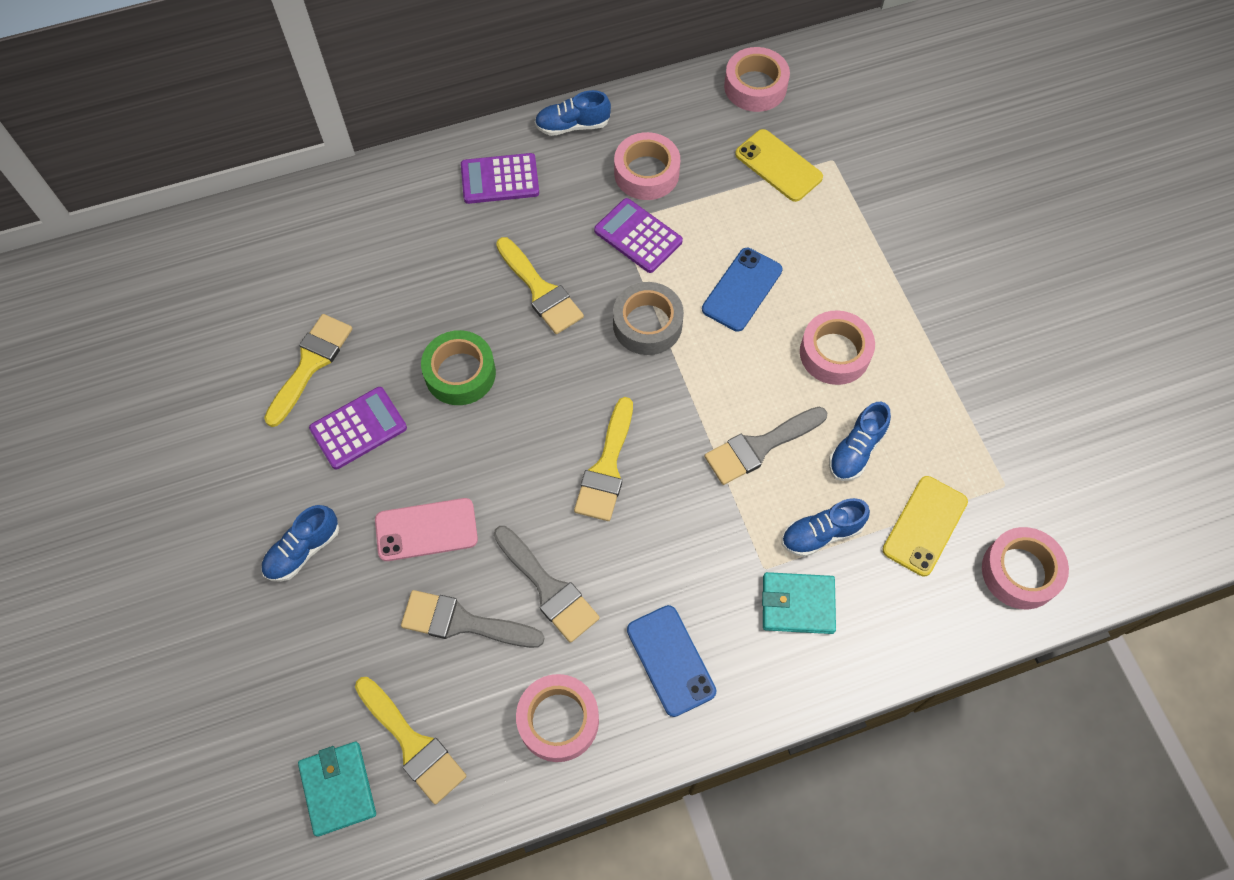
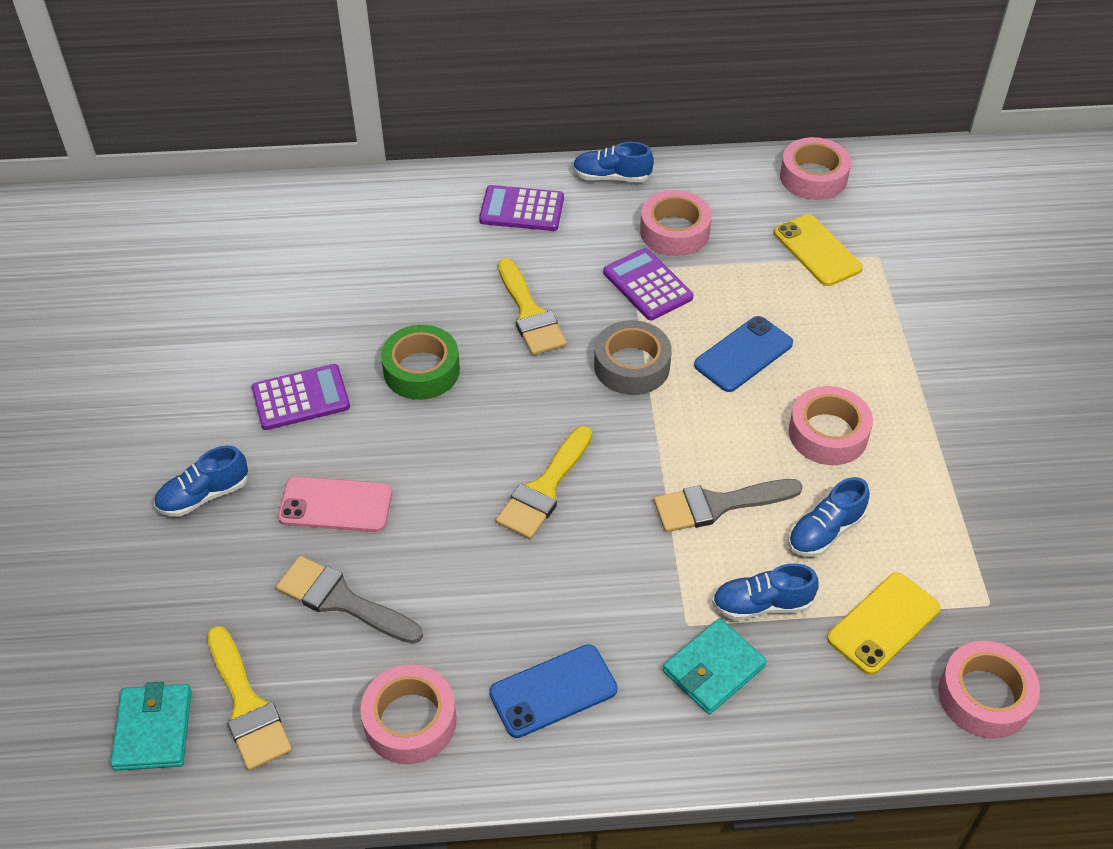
camera: 15 degrees right, 15 degrees down
(311, 364) = (275, 332): yellow brush -> none
(548, 588) = (443, 589): grey brush -> none
(671, 660) = (553, 691): blue phone -> blue phone turned 75 degrees clockwise
(797, 604) = (713, 669): turquoise wallet -> turquoise wallet turned 60 degrees counterclockwise

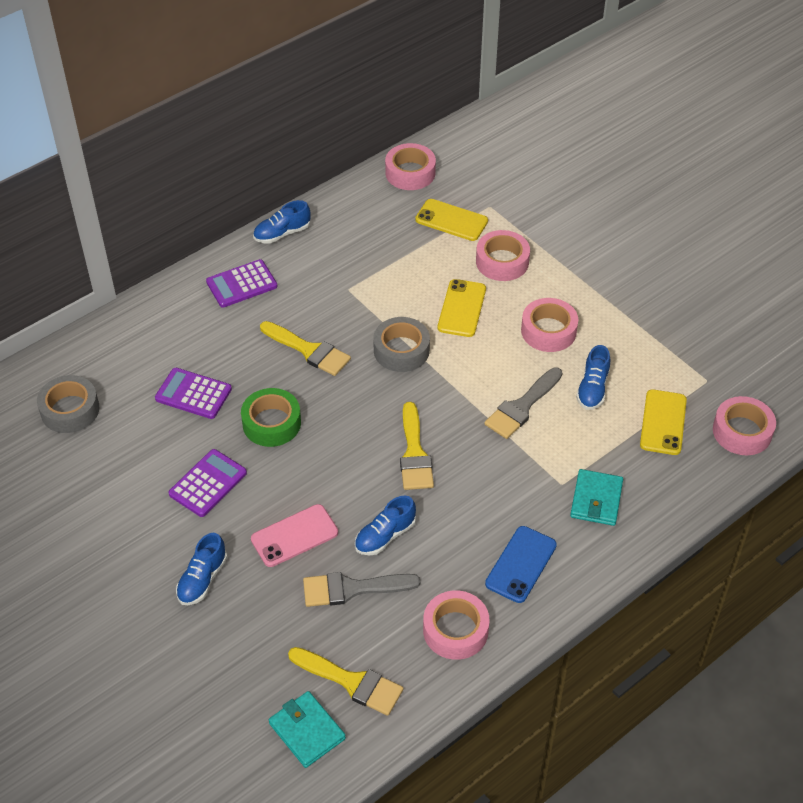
camera: 35 degrees left, 0 degrees up
(241, 251) = (70, 410): none -> grey tape
(647, 285) = (367, 294): purple calculator -> purple calculator (193, 394)
(674, 231) = (354, 250): pink tape -> pink tape (502, 262)
(743, 354) = (462, 308): blue phone -> yellow phone
(762, 604) = (592, 449): blue shoe -> blue shoe (385, 536)

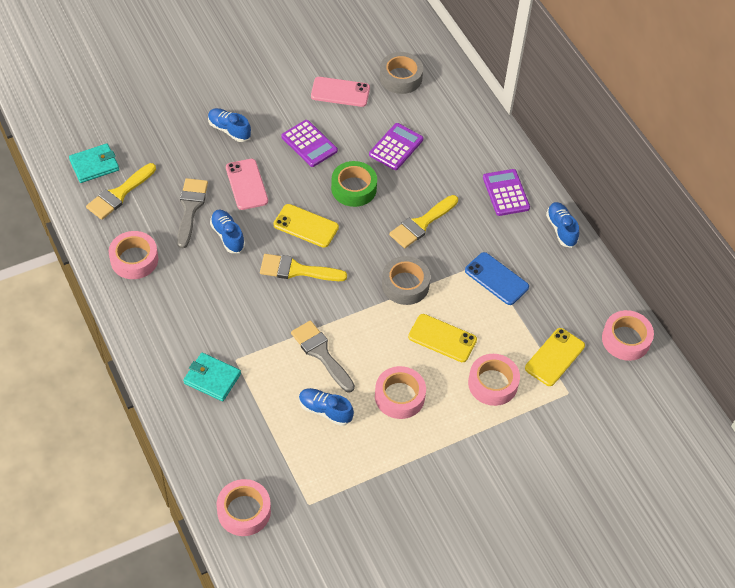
camera: 100 degrees right, 5 degrees up
(108, 469) = (340, 92): none -> pink phone
(521, 564) = (172, 312): blue phone -> blue phone (496, 279)
(663, 422) = (273, 452): yellow phone -> yellow phone (306, 226)

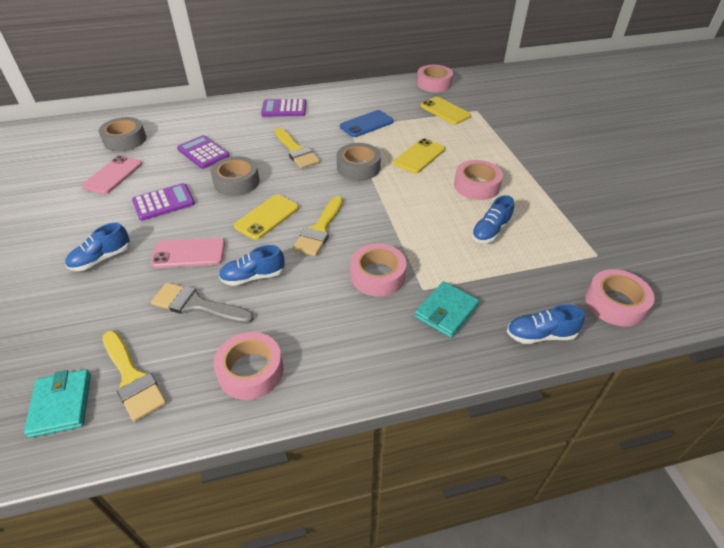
camera: 75 degrees left, 10 degrees down
(321, 353) = (424, 226): grey brush -> none
(353, 188) = (236, 182): green tape -> grey tape
(492, 383) = (466, 139): pink tape -> pink tape (377, 276)
(561, 229) = (330, 92): blue shoe -> blue shoe (540, 335)

